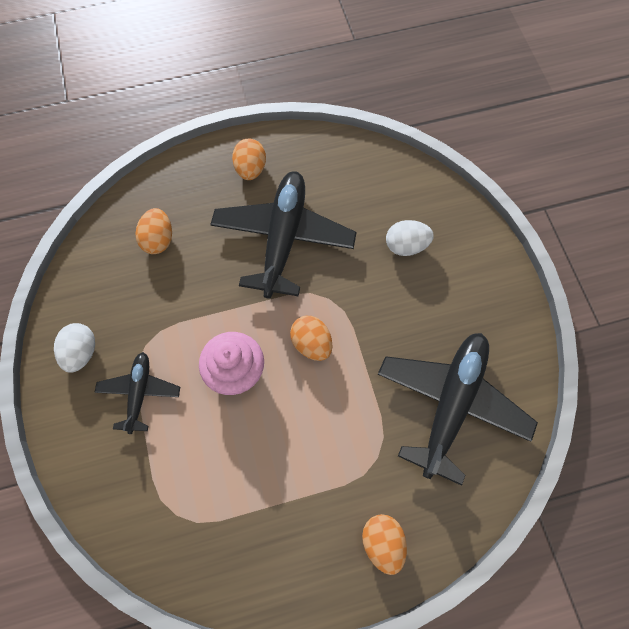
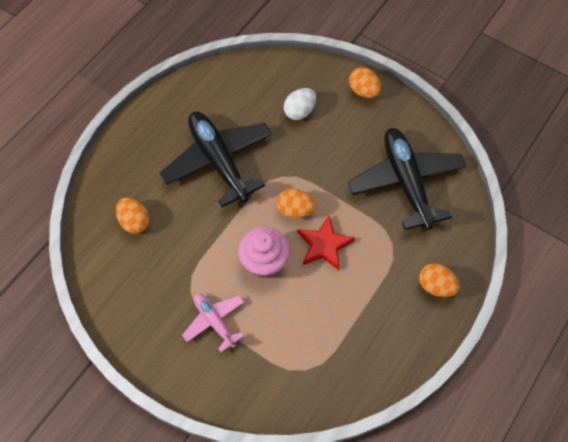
camera: 40 degrees left, 5 degrees down
(81, 352) = (151, 328): white egg -> none
(139, 393) = (214, 321): black plane -> pink plane
(250, 169) = (155, 133): orange egg -> orange egg (363, 91)
(307, 402) = (324, 245): none -> red star

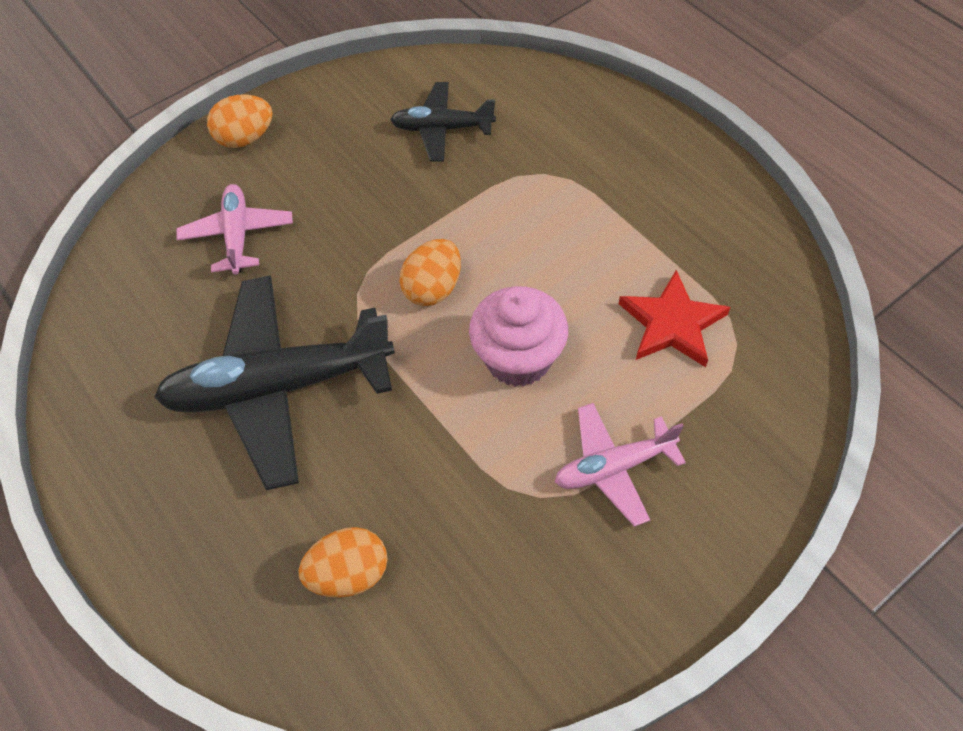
camera: 70 degrees left, 5 degrees down
(299, 111) = (238, 235): white egg -> pink plane
(324, 245) = (515, 263): red star -> red star (672, 324)
(406, 182) = (442, 129): black plane -> black plane, size x0.53
(436, 286) = (632, 140): orange egg -> none

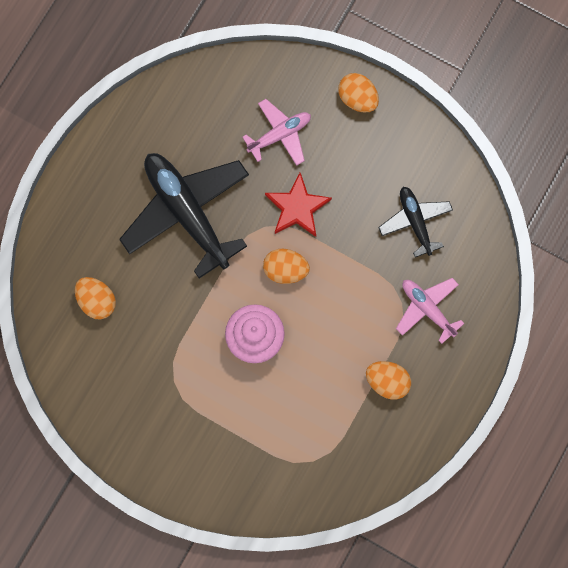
camera: 65 degrees right, 20 degrees up
(613, 467) = (206, 415): pink plane -> pink plane (427, 309)
(647, 221) = (387, 381): none -> orange egg
(672, 324) = (313, 419): red star -> red star (297, 207)

